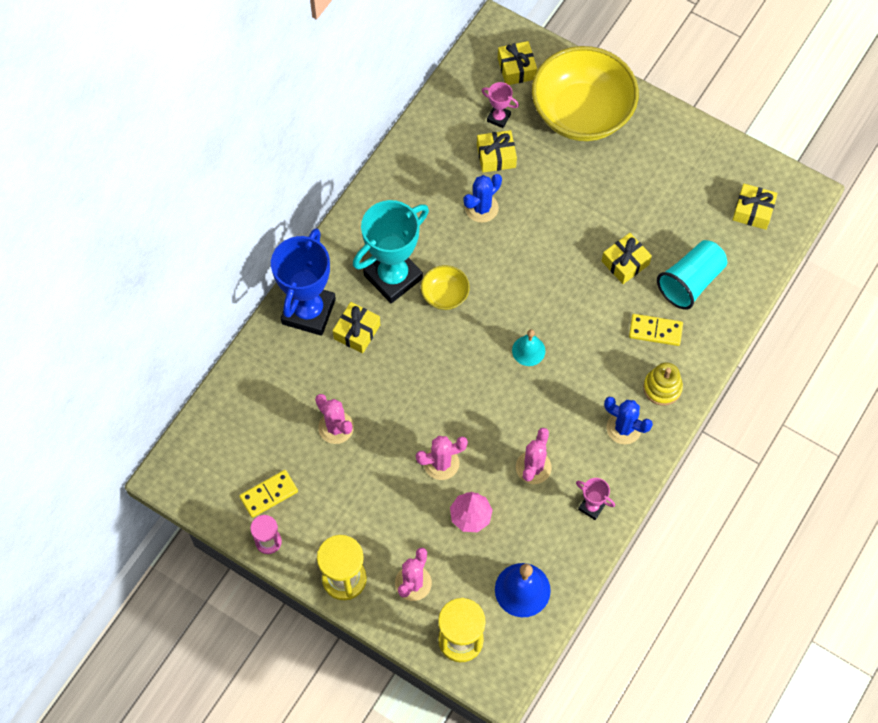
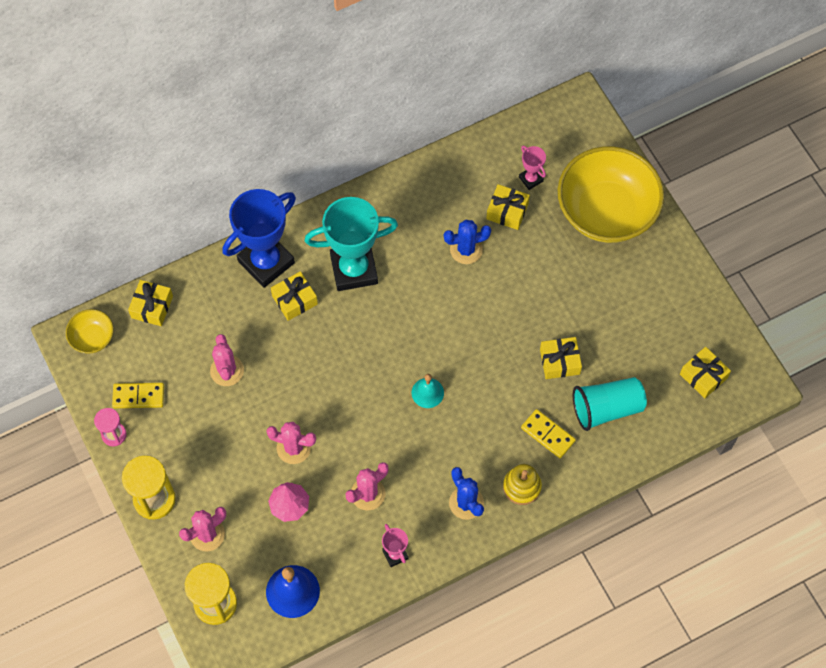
camera: 30 degrees right, 0 degrees up
(445, 295) = (387, 307): yellow bowl -> yellow bowl (92, 338)
(516, 68) = (574, 144): yellow gift -> yellow gift (152, 307)

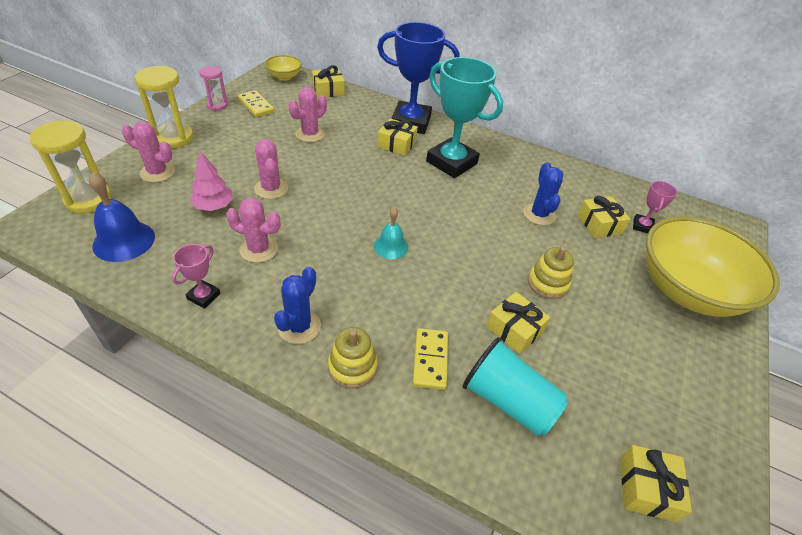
camera: 50 degrees right, 20 degrees down
(466, 249) = (539, 214): blue cactus -> blue cactus turned 45 degrees clockwise
(537, 305) = (547, 283): none -> yellow stacking toy

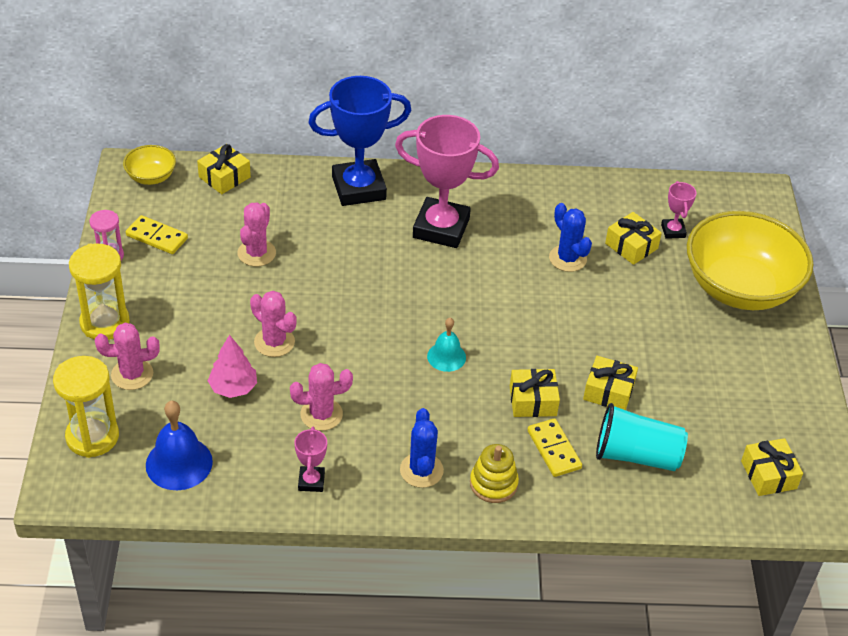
camera: 25 degrees left, 0 degrees up
(396, 144) = (365, 227): yellow gift -> yellow gift (533, 401)
(451, 162) = (441, 228): turquoise trophy -> pink trophy
(547, 283) = (614, 333): yellow stacking toy -> none

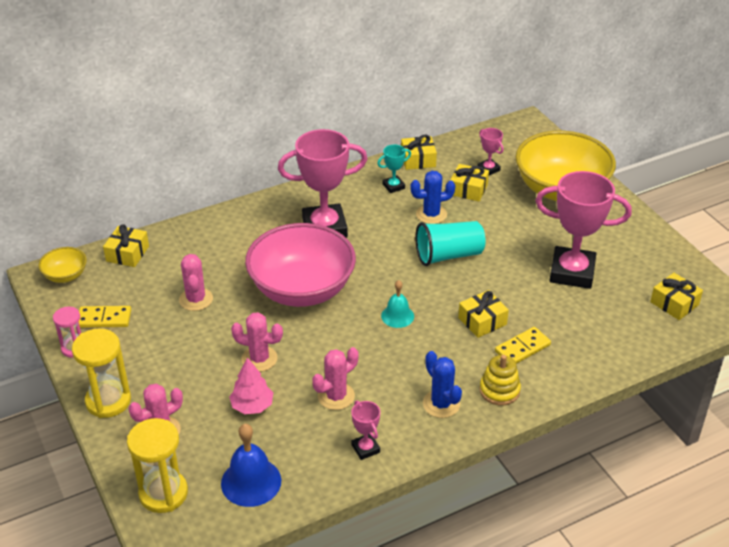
camera: 25 degrees left, 5 degrees down
(358, 188) = (241, 223): blue trophy -> none
(369, 286) = (302, 289): none -> pink bowl
(550, 210) = (393, 186): none -> turquoise trophy
(553, 449) = (522, 348): yellow domino -> yellow domino turned 75 degrees counterclockwise
(567, 258) = (431, 214): blue cactus -> blue cactus turned 45 degrees counterclockwise
(608, 391) = (529, 293): yellow gift -> yellow gift (418, 160)
(636, 455) = (580, 328): turquoise cup -> turquoise cup (448, 255)
(676, 389) = (572, 272): none -> pink trophy

